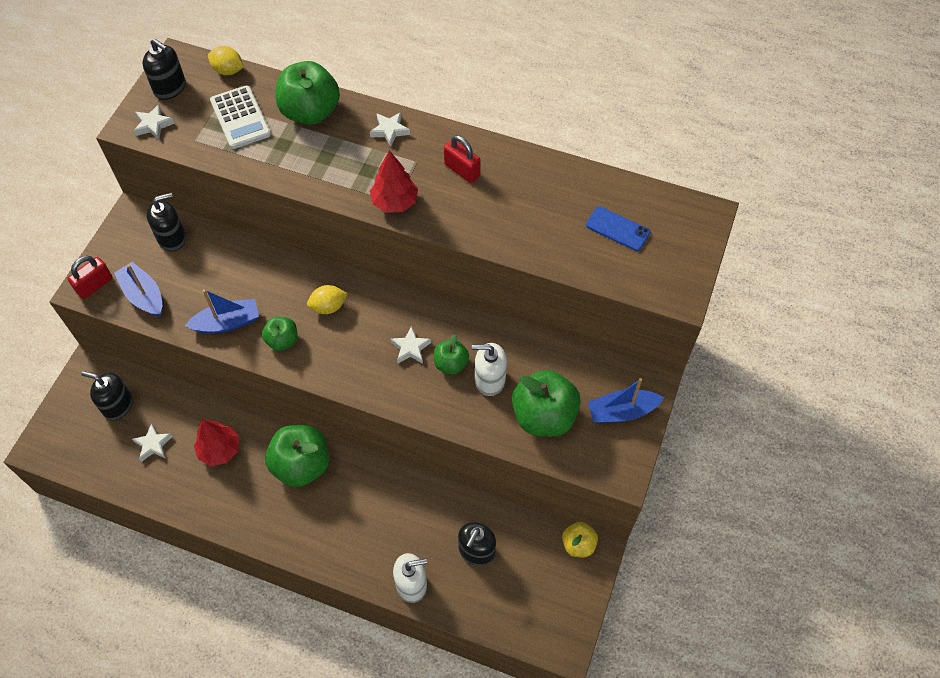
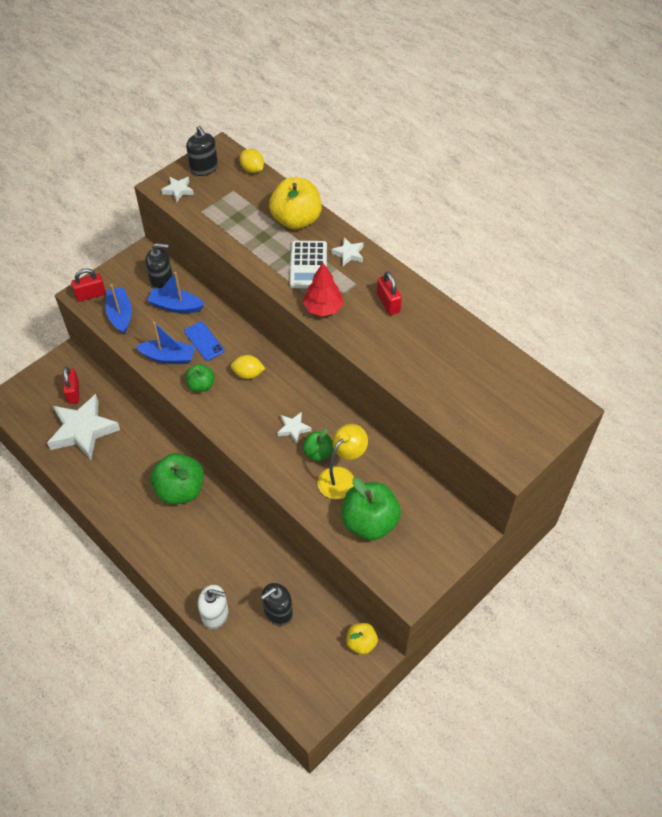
camera: 25 degrees right, 5 degrees down
(118, 405) = (73, 392): black soap dispenser -> red padlock
(153, 444) = (83, 430): white star -> white star, size x2.23
(220, 450) = (127, 454): red tree -> none
(240, 118) = (242, 206): white calculator -> white calculator (308, 265)
(310, 112) = (296, 220): green apple -> yellow apple
(489, 380) = (341, 477): white soap dispenser -> yellow lamp
(617, 229) = (489, 393): blue phone -> blue phone (204, 341)
(622, 411) = (435, 545): blue boat -> blue boat (176, 306)

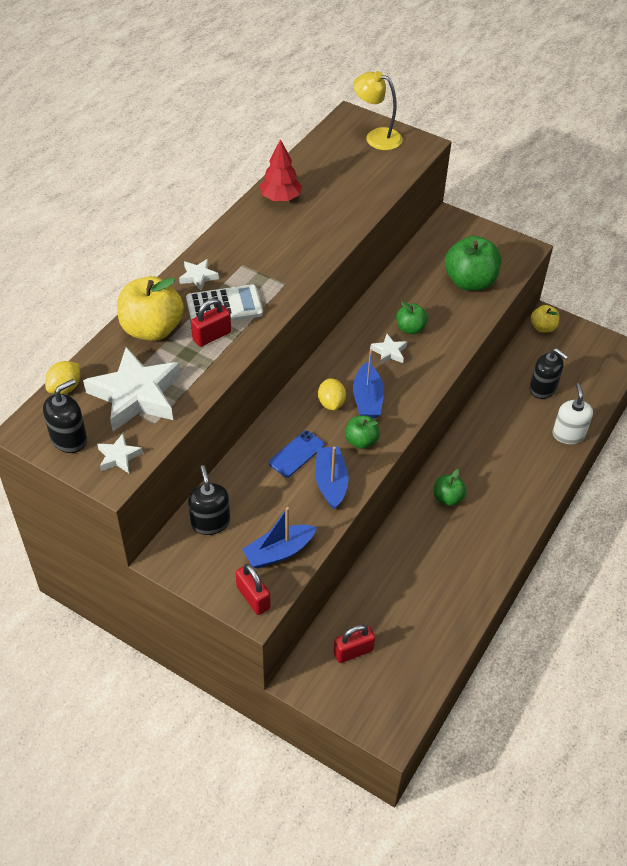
camera: 105 degrees left, 5 degrees down
(83, 430) = (406, 620): white star -> white star (136, 395)
(176, 306) = (249, 496): blue boat -> blue boat (367, 399)
(180, 490) = (447, 498): green apple -> green apple, size x0.55
(323, 308) = (285, 284): red tree -> red tree (280, 198)
(341, 477) = (430, 307): yellow lamp -> yellow lamp (376, 137)
(388, 303) = (262, 238): red padlock -> red padlock (212, 336)

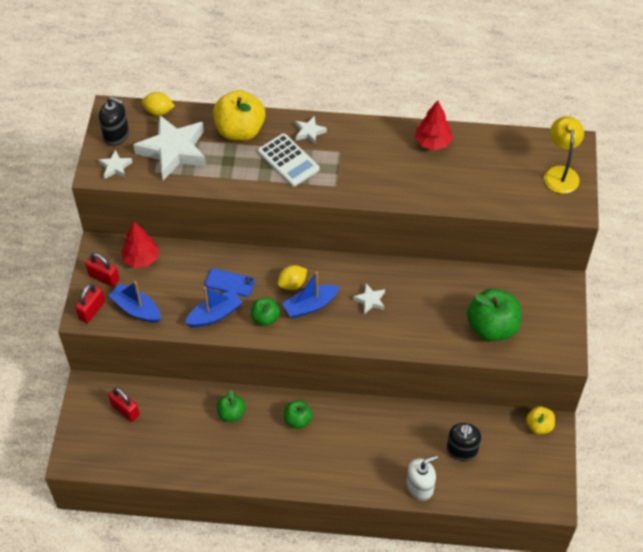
camera: 65 degrees right, 5 degrees up
(210, 522) = (141, 259): black soap dispenser -> red tree
(212, 336) = (254, 166): red padlock -> red padlock (104, 277)
(410, 328) = (406, 305): green apple -> green apple (231, 413)

